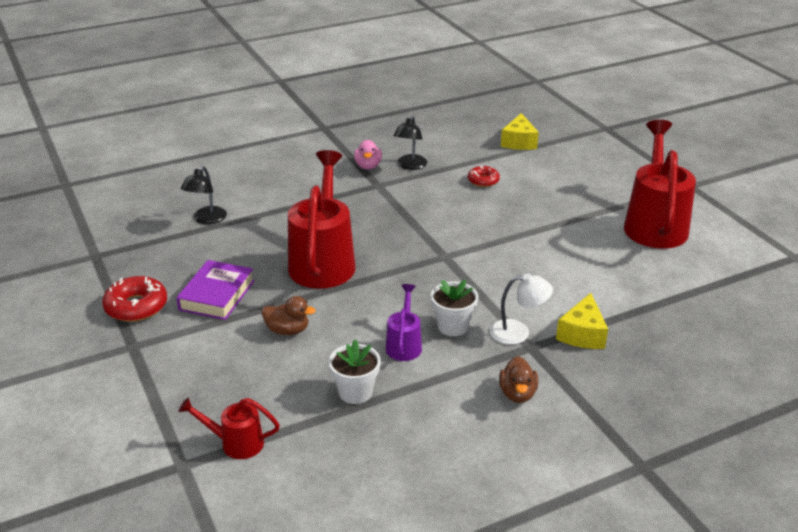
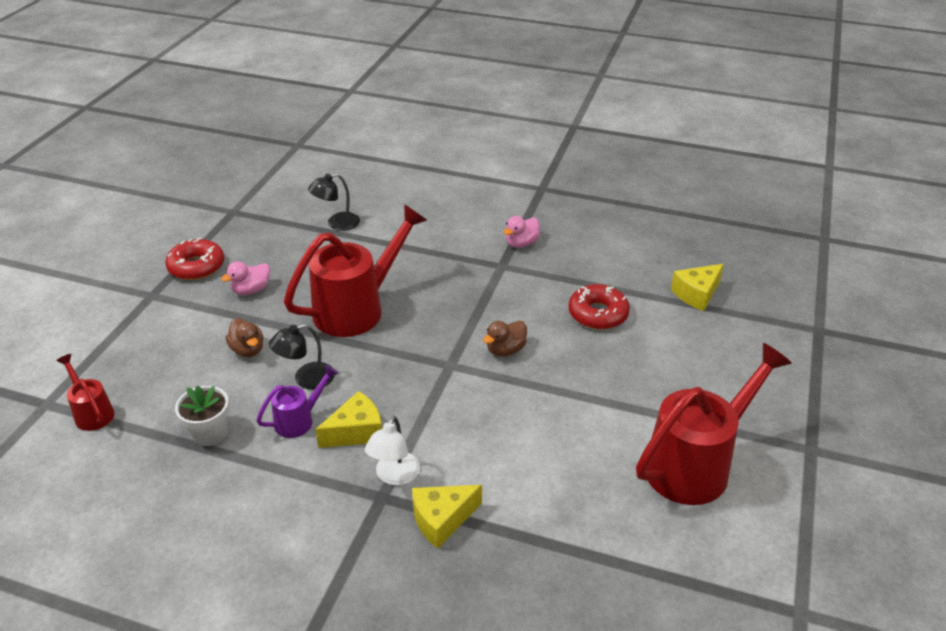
camera: 45 degrees right, 5 degrees up
(217, 295) = (251, 290): purple book -> pink duck
(410, 166) = (556, 263): black lamp -> black lamp (306, 379)
(453, 326) = (356, 432): white flower pot -> yellow cheese
(483, 181) = (598, 314): red donut -> red donut, size x1.62
(517, 394) = (305, 529): brown duck -> brown duck (505, 350)
(518, 332) = (394, 476): white lamp -> white lamp turned 60 degrees clockwise

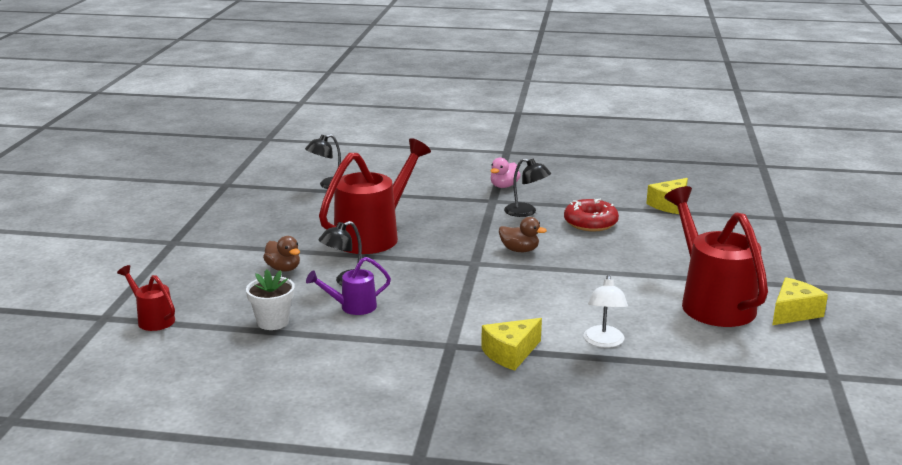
camera: 10 degrees left, 15 degrees down
(196, 266) = (208, 221): red donut -> none
(251, 290) = (268, 232): pink duck -> none
(299, 420) = (353, 307): purple watering can -> purple watering can turned 150 degrees counterclockwise
(356, 432) = (409, 309): yellow cheese -> yellow cheese (793, 312)
(394, 476) = (456, 332): white lamp -> white lamp (604, 342)
(505, 350) = (519, 250): brown duck -> brown duck turned 105 degrees counterclockwise
(532, 289) = (526, 212): none -> black lamp
(695, 464) = (712, 302): red watering can -> red watering can turned 60 degrees counterclockwise

